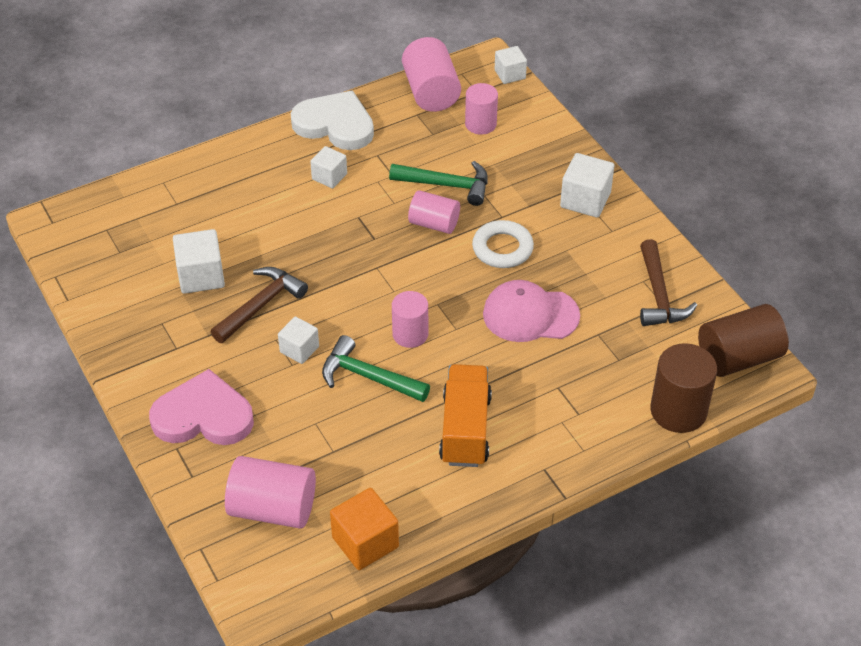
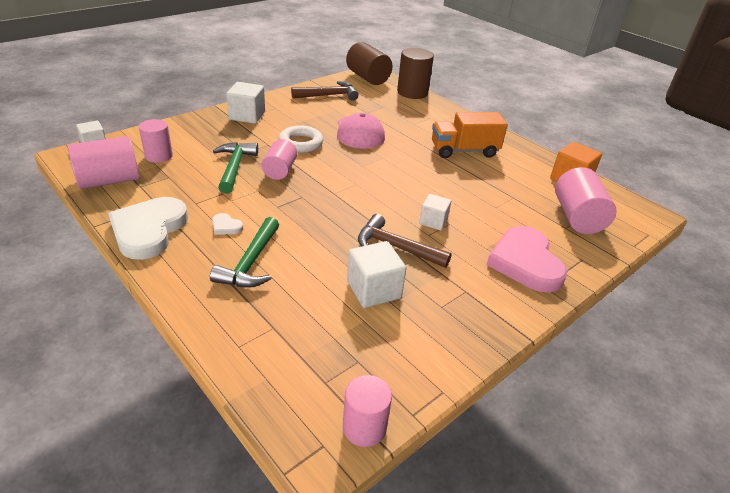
camera: 105 degrees left, 10 degrees down
(329, 176) = (226, 226): white cube -> white heart
(368, 377) = (443, 188): green hammer -> green hammer (250, 263)
(410, 334) = (395, 174): pink cylinder -> pink cylinder (364, 427)

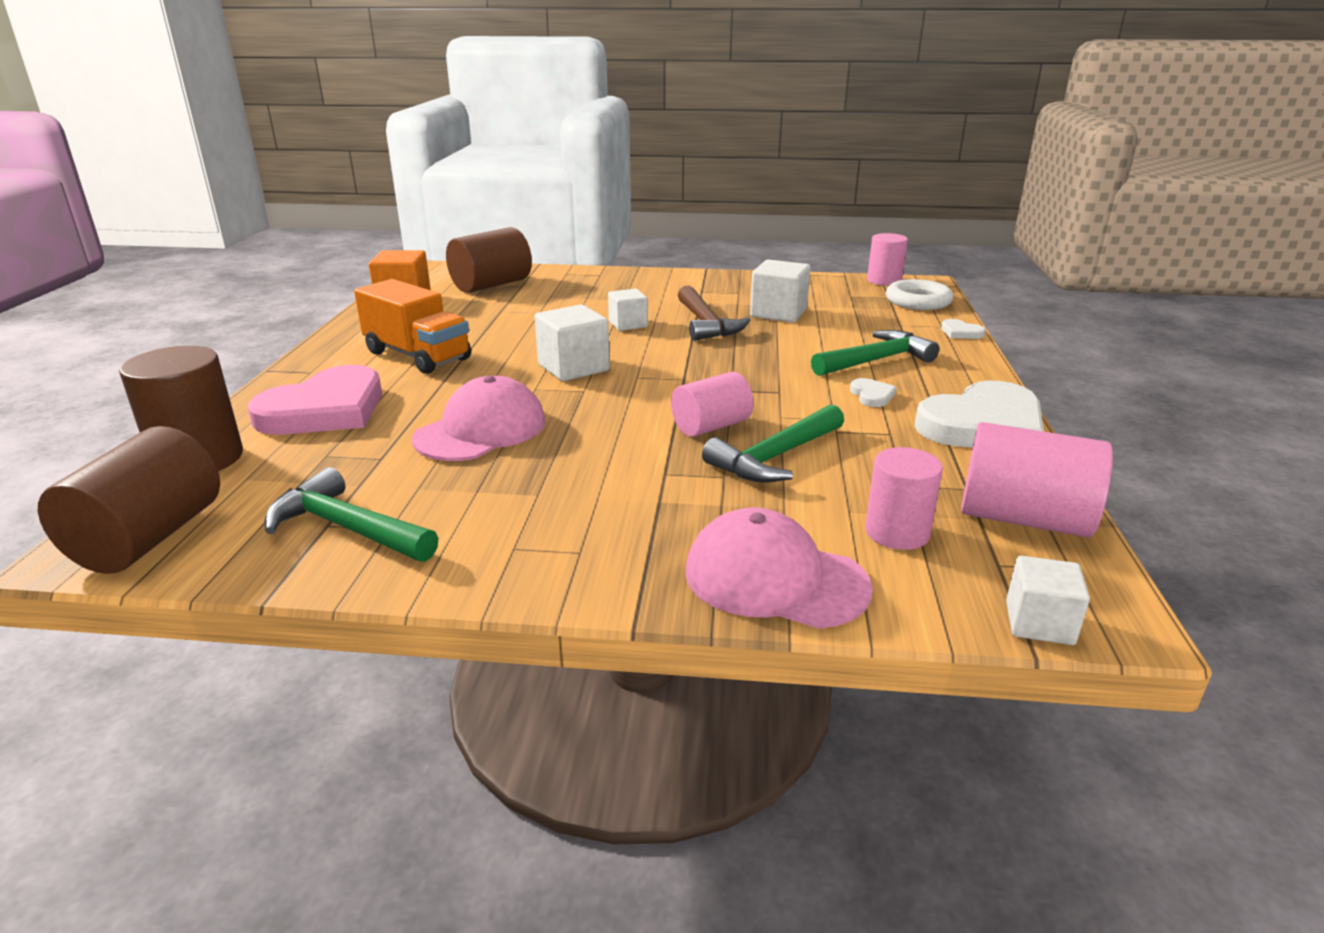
camera: 130 degrees left, 10 degrees down
(188, 127) = (775, 579): none -> pink cap
(216, 342) = (961, 332): none -> white heart
(247, 116) = (607, 553): white cube -> white cube (573, 368)
(301, 143) = (607, 452): white ring -> white ring (918, 301)
(328, 95) = (347, 528): brown hammer -> green hammer
(525, 262) = (615, 285): pink heart -> pink heart (325, 410)
(577, 217) = (491, 285): pink cylinder -> brown cylinder

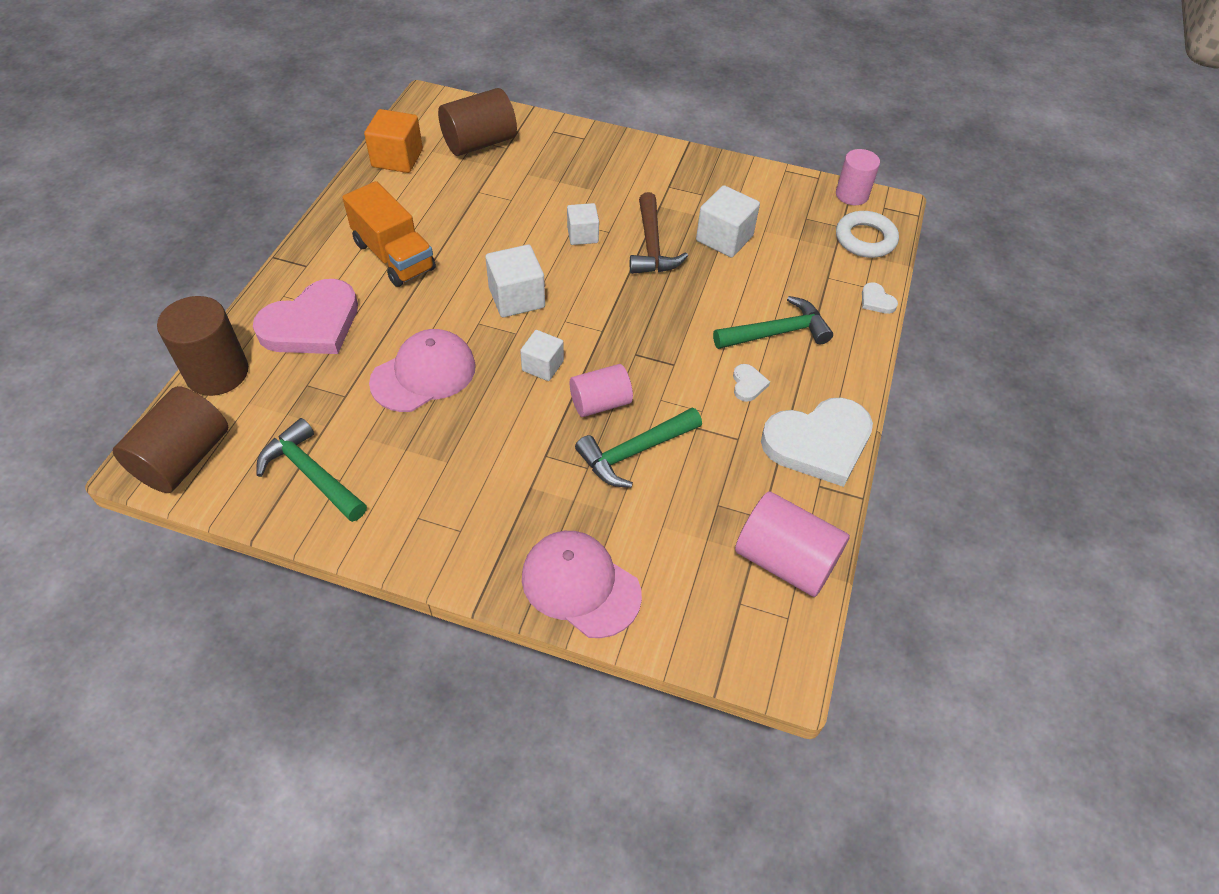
camera: 10 degrees right, 25 degrees up
(897, 532) = (685, 556): pink cylinder -> none
(1039, 623) = (734, 663): white cube -> white cube (542, 366)

